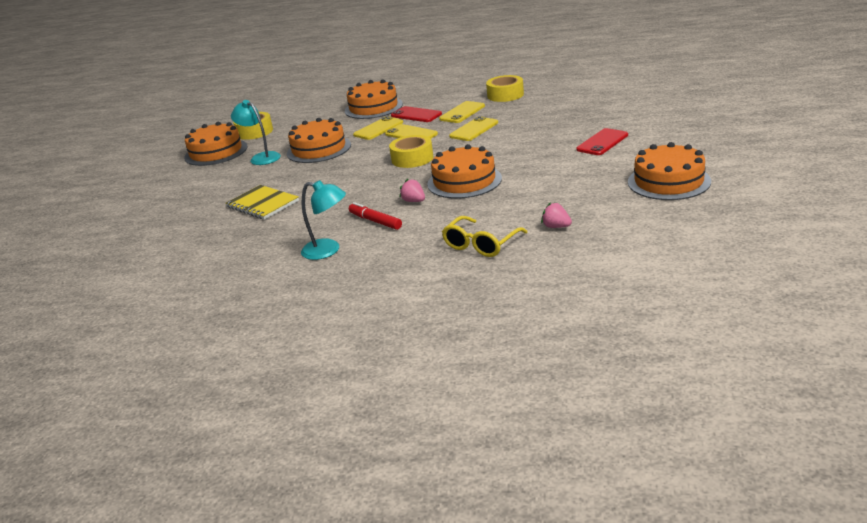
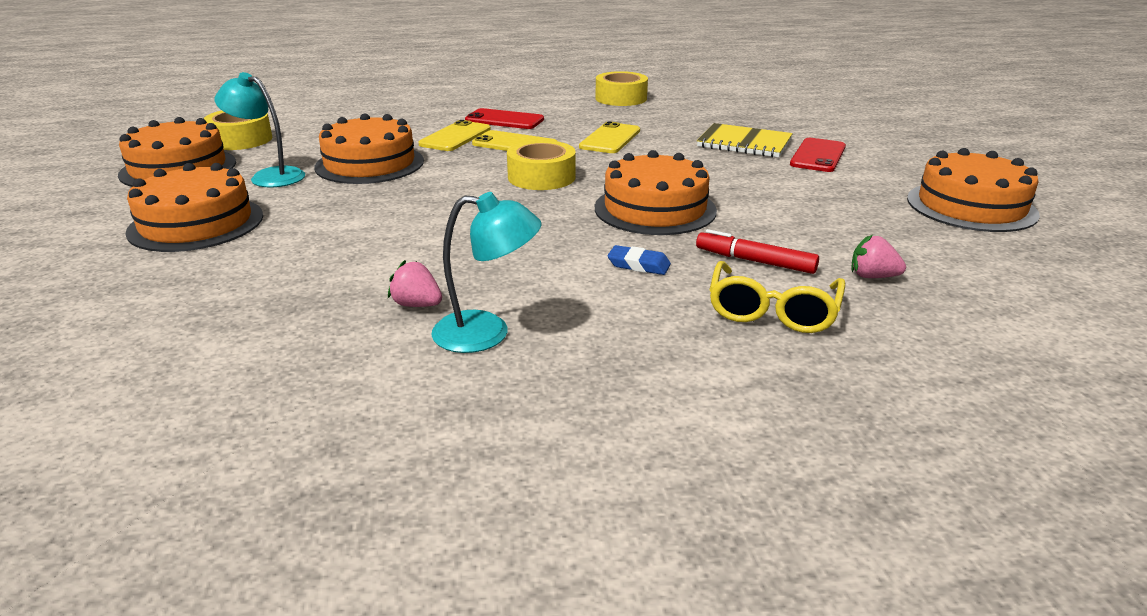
camera: 20 degrees left, 0 degrees up
(262, 204) = (306, 251): yellow notebook -> yellow notebook (744, 143)
(373, 107) = (429, 110): orange cake -> orange cake (196, 223)
(375, 221) = (545, 276): red marker -> red marker (755, 261)
(414, 201) = (592, 241): pink strawberry -> pink strawberry (417, 305)
(429, 216) = (638, 265): none -> blue eraser
(462, 112) = (574, 118): yellow phone -> none

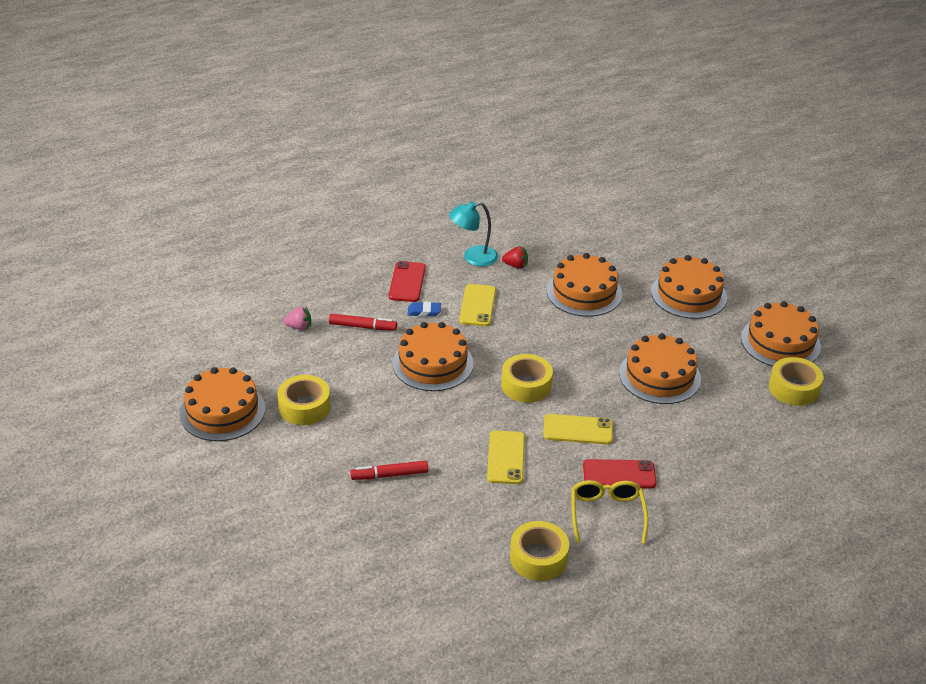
camera: 160 degrees right, 10 degrees up
(269, 176) = (709, 346): turquoise lamp -> none
(347, 249) = (584, 292): none -> orange cake
(417, 305) = (516, 265): pink strawberry -> red strawberry
(455, 137) = (635, 431): yellow phone -> yellow phone (477, 305)
(744, 143) = (389, 475): yellow notebook -> red marker
(772, 311) = (350, 293): yellow glasses -> yellow glasses (606, 514)
(818, 156) = (326, 465): red phone -> red phone (407, 282)
(850, 196) = (304, 407): none -> yellow tape

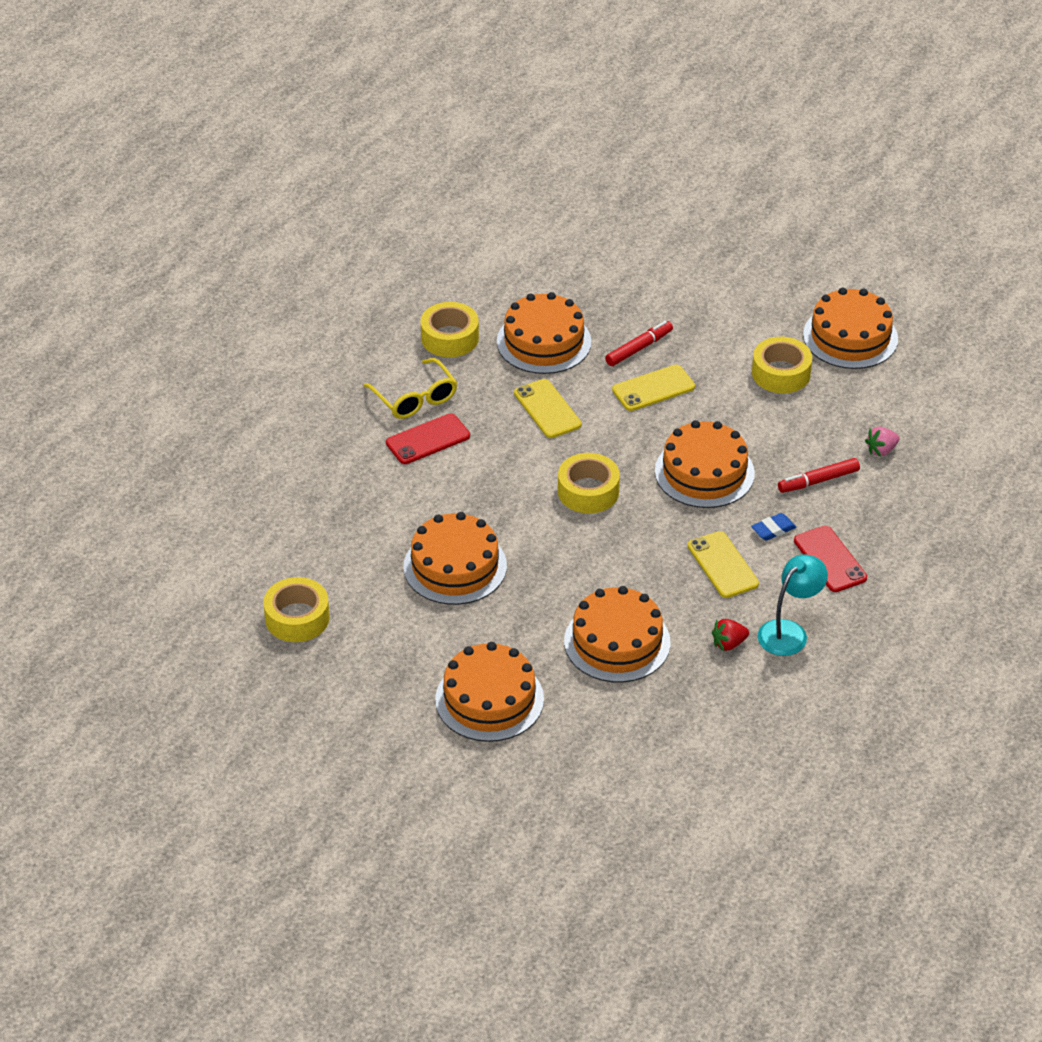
camera: 150 degrees right, 5 degrees up
(578, 430) = (499, 466): yellow phone -> yellow phone (653, 388)
(780, 342) = (341, 677): orange cake -> orange cake (544, 342)

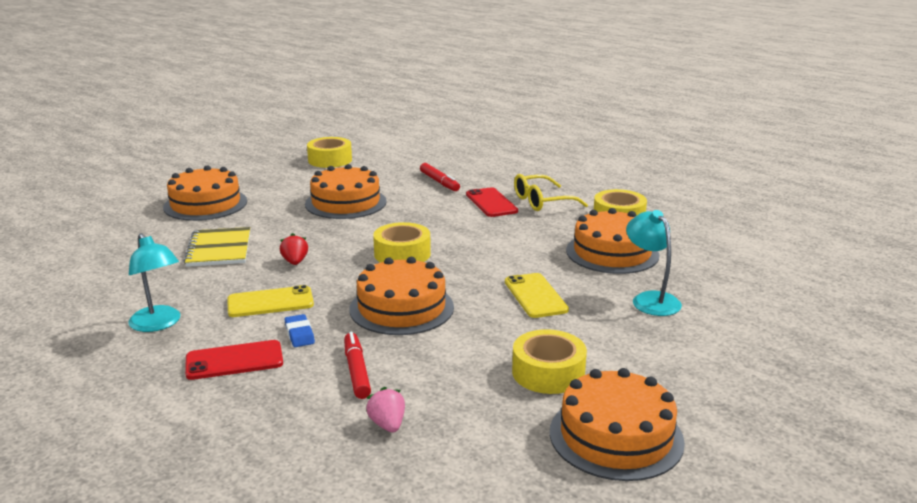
camera: 100 degrees right, 20 degrees down
(547, 409) = (516, 247): yellow phone -> none
(617, 642) = (219, 249): orange cake -> yellow notebook
(638, 318) = (650, 299): none -> turquoise lamp
(639, 348) = (600, 295): red marker -> red marker (439, 182)
(728, 644) = (172, 294): red strawberry -> red strawberry (295, 262)

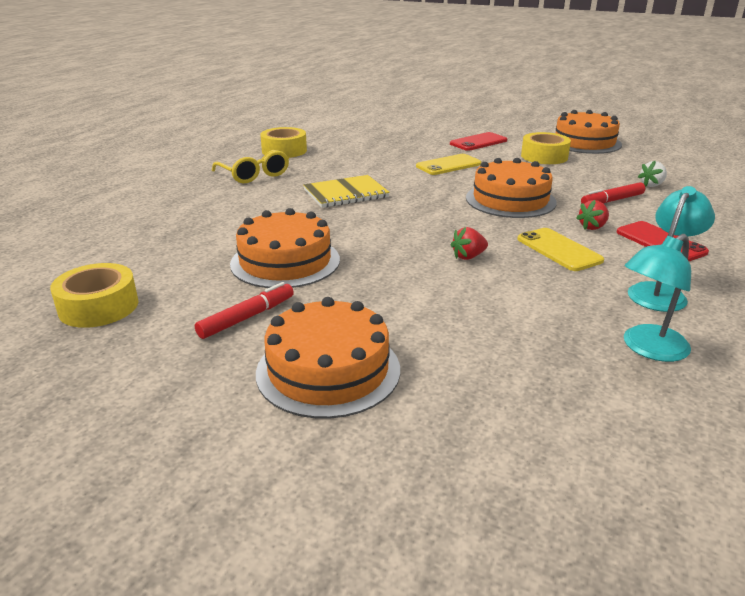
camera: 105 degrees left, 5 degrees up
(219, 249) = (474, 309): yellow notebook -> yellow notebook (346, 194)
(299, 334) = (592, 227): blue eraser -> red strawberry
(387, 425) = (652, 185): pink strawberry -> white strawberry
(402, 254) = (410, 213): yellow tape -> none
(439, 182) = (201, 221): red marker -> red marker (247, 317)
(491, 203) = (263, 192): red phone -> red phone (478, 142)
(612, 253) = (357, 150): orange cake -> none
(650, 299) = (425, 140): turquoise lamp -> turquoise lamp (648, 349)

